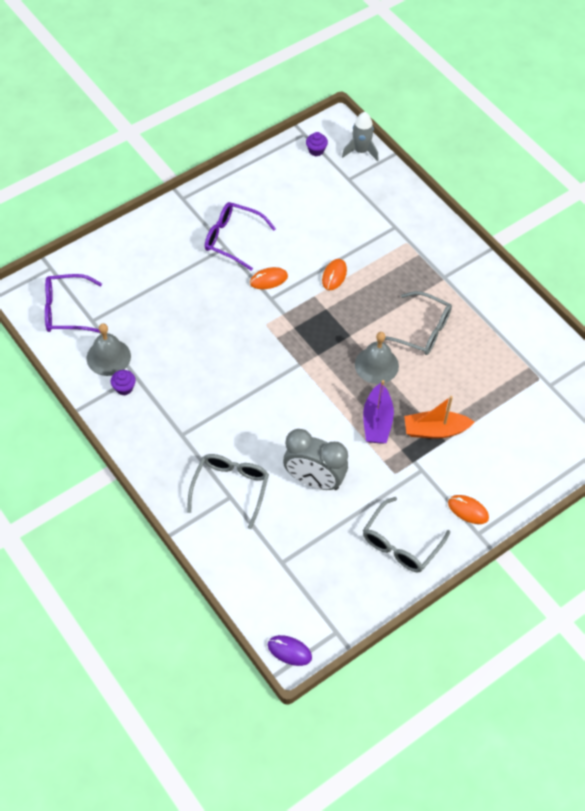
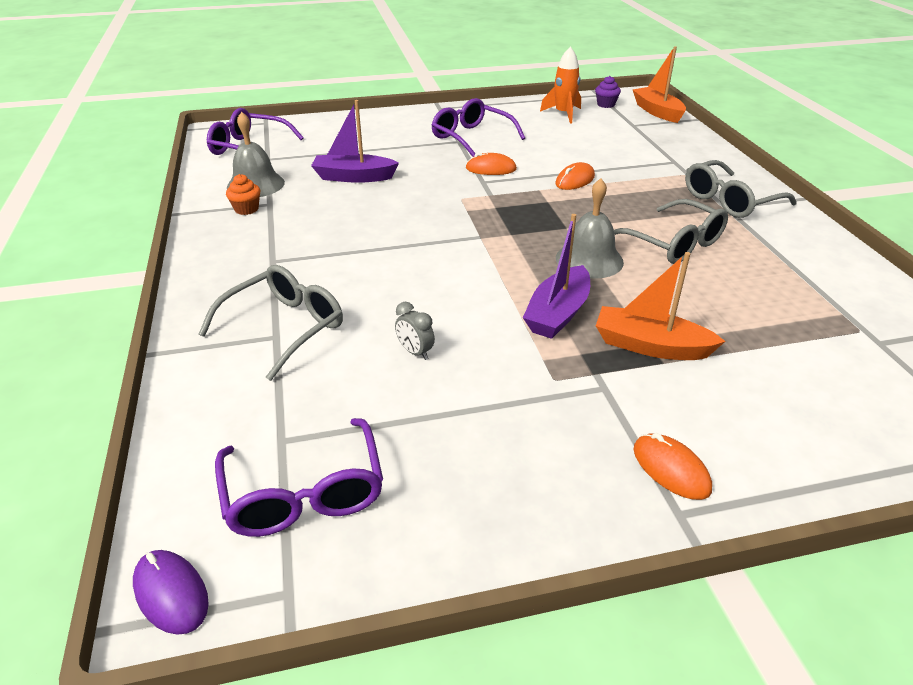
camera: 25 degrees right, 20 degrees down
(124, 388) = (246, 209): purple cupcake -> orange cupcake
(174, 323) = (353, 177): none -> purple boat
(288, 178) = (563, 114): none -> orange rocket
(312, 586) = (304, 494): none -> purple glasses
(314, 480) = (415, 352): grey clock -> grey clock, size x0.40
(361, 151) = (657, 112): grey rocket -> orange boat
(400, 544) = (511, 481): grey glasses -> grey glasses (729, 201)

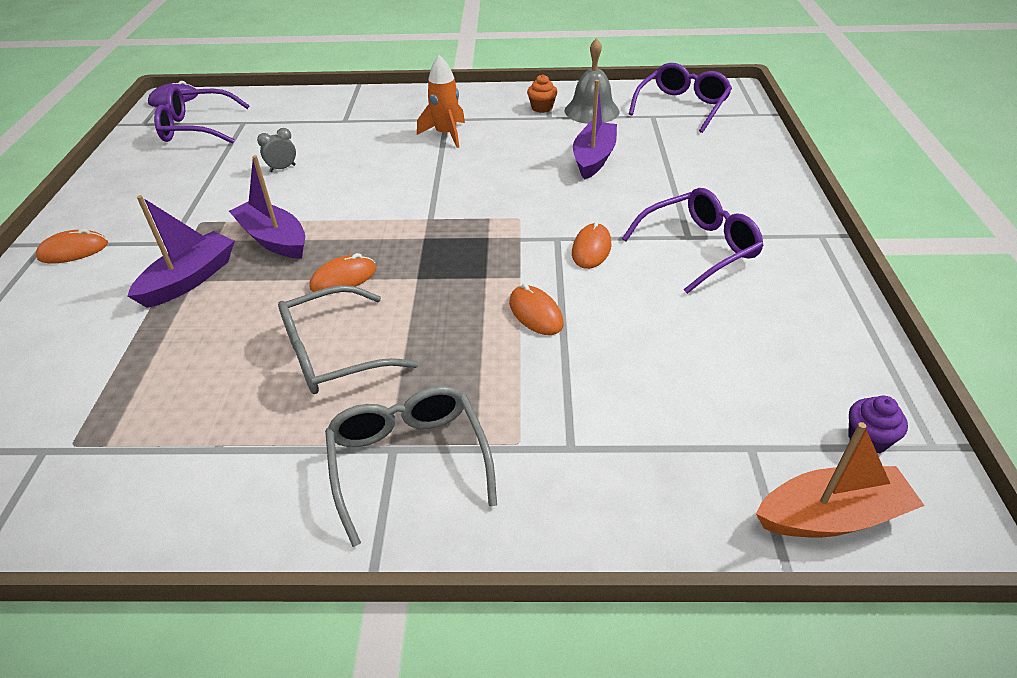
camera: 105 degrees right, 5 degrees up
(285, 327) = (352, 123): grey glasses -> none
(563, 114) = (804, 363): orange rocket -> orange rocket (446, 134)
(589, 260) = (343, 278): grey bell -> orange mouse
(650, 346) = (190, 279): orange boat -> purple boat

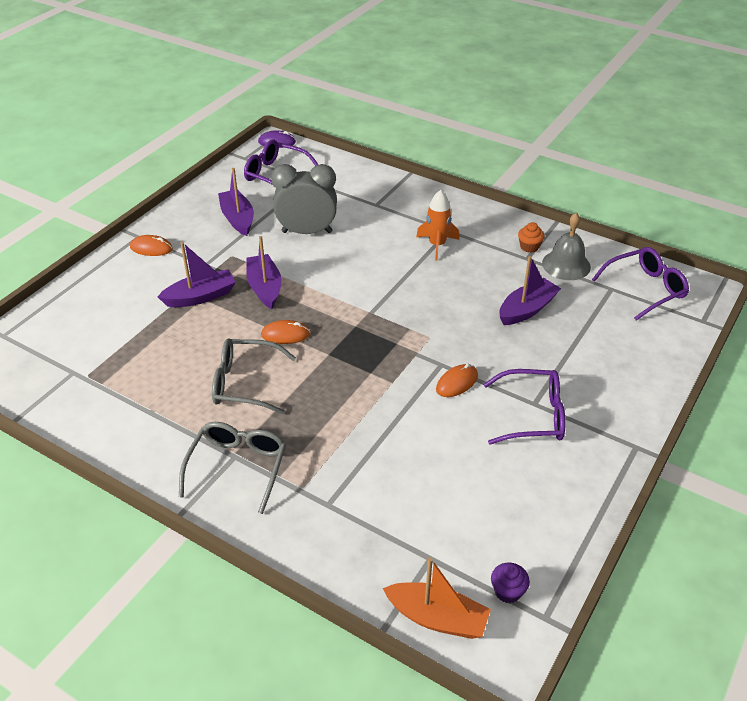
camera: 30 degrees right, 0 degrees up
(179, 182) = (238, 219): none -> purple boat
(282, 168) = (307, 232): grey clock -> grey clock, size x2.48
(535, 313) = (380, 412): orange mouse -> none

